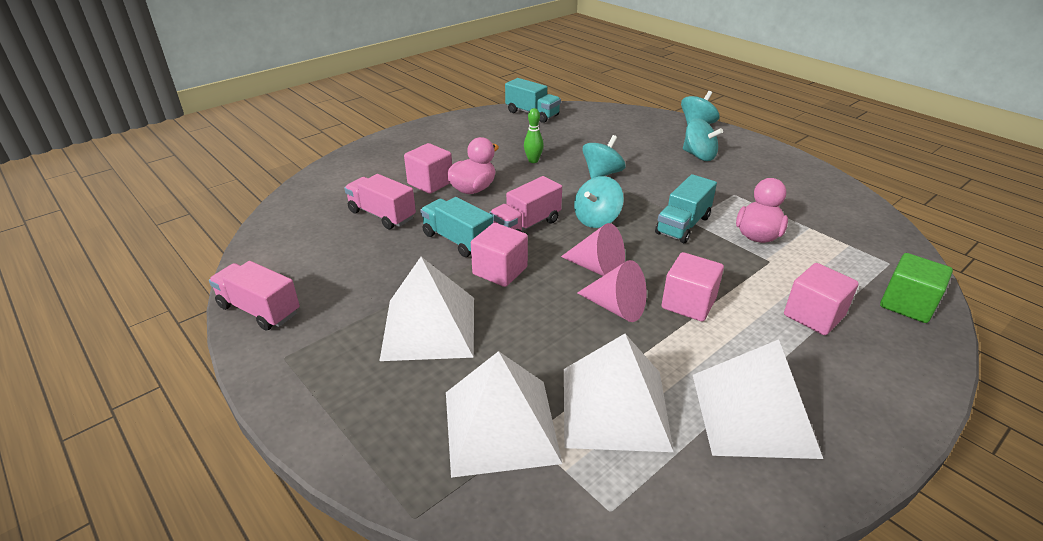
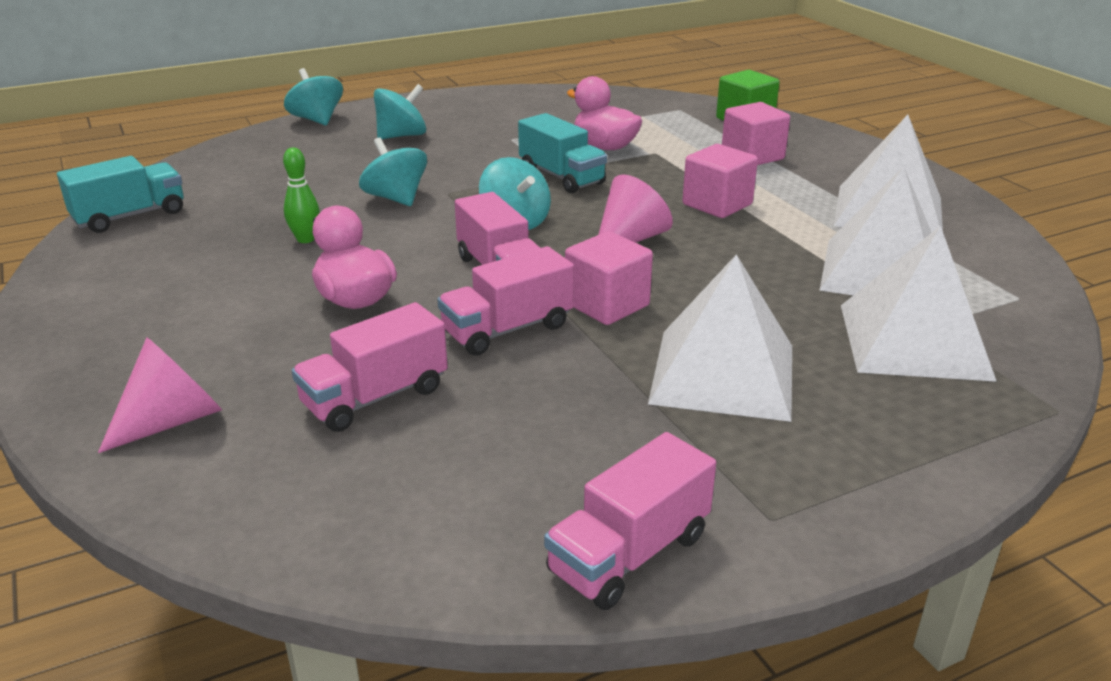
camera: 75 degrees left, 5 degrees down
(430, 183) = (296, 338): pink cube -> none
(457, 240) = (507, 329): turquoise truck -> pink truck
(616, 307) = (713, 242): pink cone -> pink cone (173, 420)

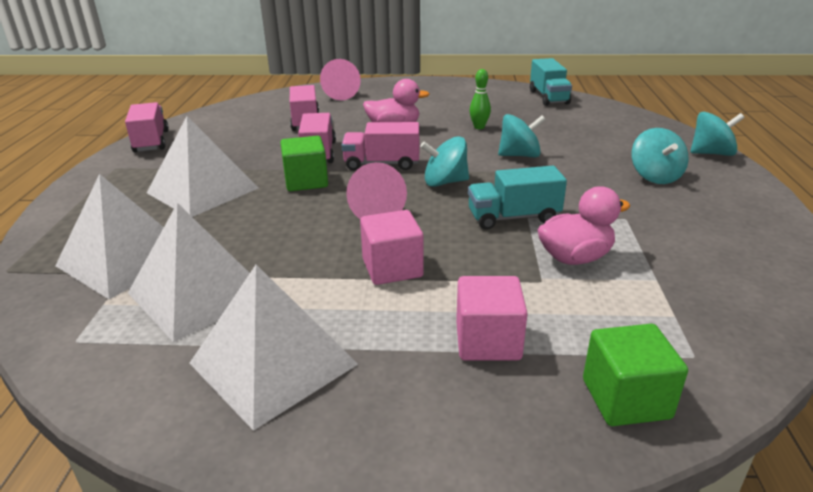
camera: 120 degrees right, 0 degrees up
(607, 305) = (306, 181): pink cube -> green cube

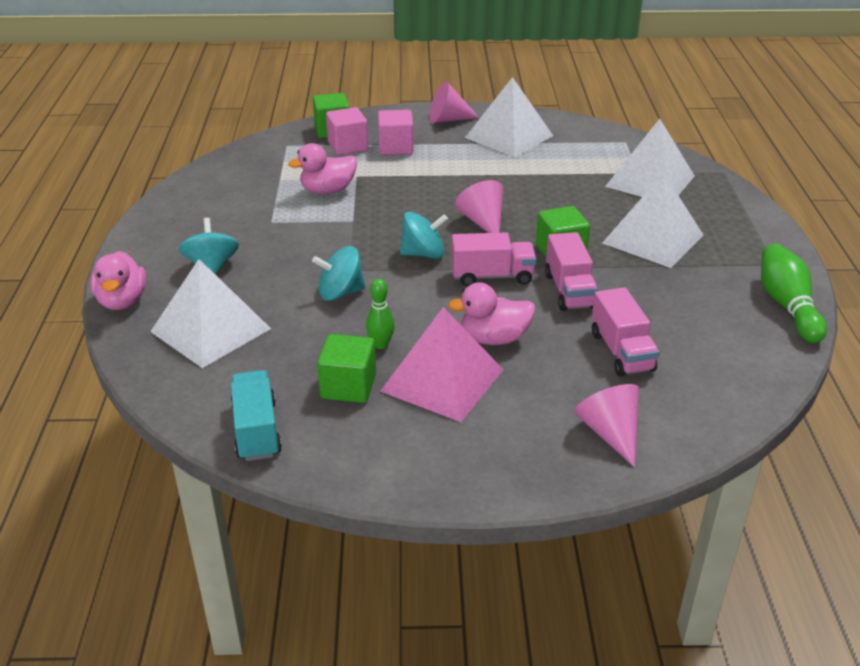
camera: 175 degrees right, 5 degrees up
(151, 141) = (787, 306): pink truck -> green bowling pin
(199, 293) = (577, 164): white pyramid -> white pyramid (210, 330)
(379, 428) = (448, 119): none -> pink cone
(392, 268) = (457, 180): pink cube -> pink cube (348, 146)
(435, 112) = (442, 380): none -> pink pyramid
(498, 111) = (348, 386): none -> green cube
(513, 217) = (364, 219): turquoise truck -> none
(711, 153) = (122, 301): turquoise spinning top -> pink duck

